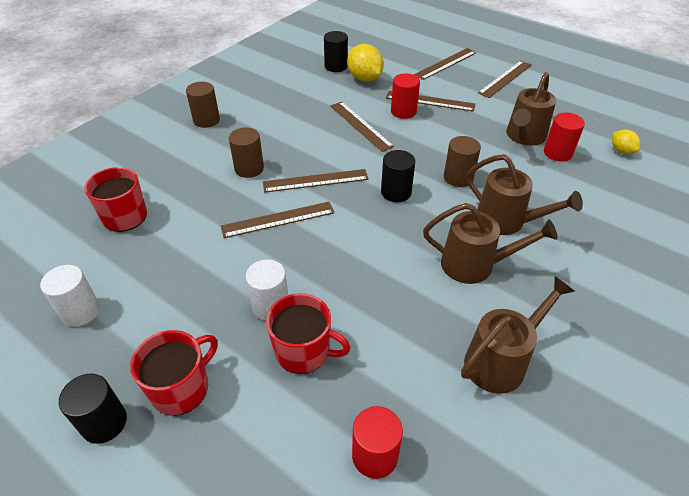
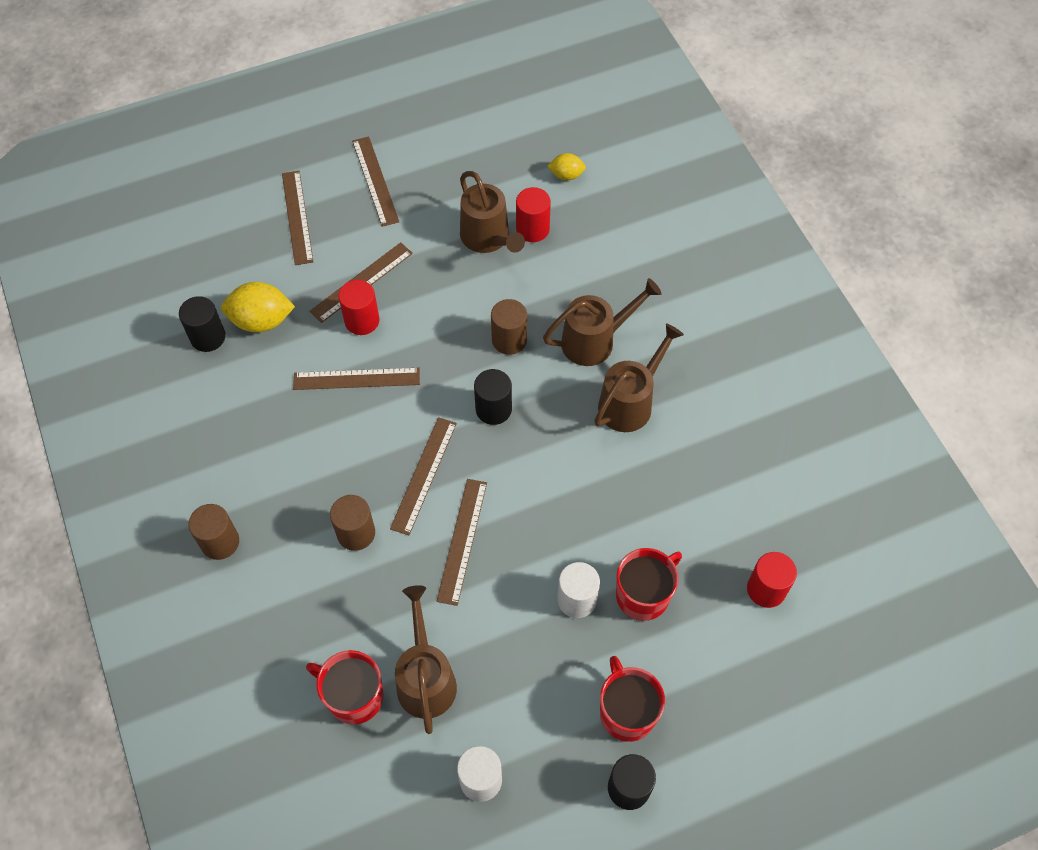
camera: 60 degrees left, 15 degrees up
(501, 360) = (735, 449): brown watering can -> brown watering can (425, 678)

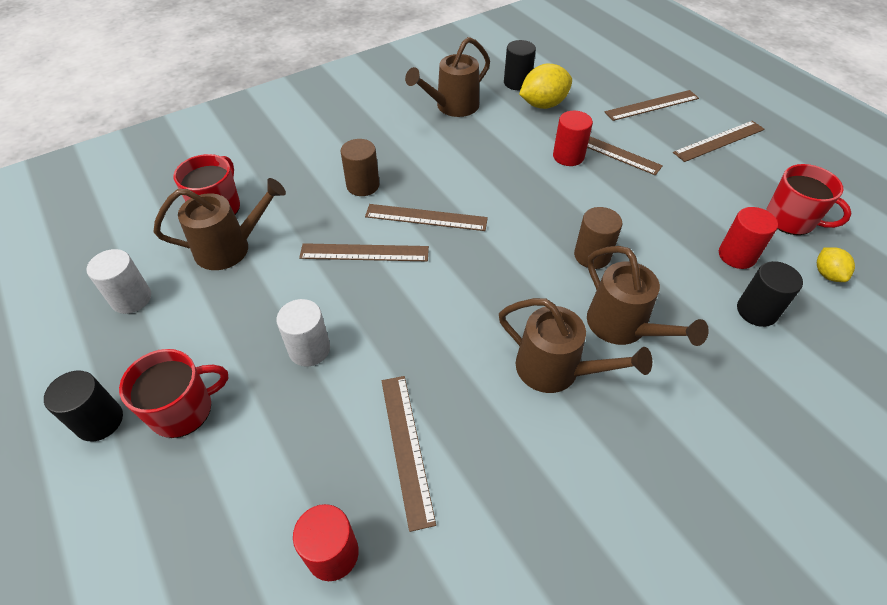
camera: 80 degrees right, 10 degrees down
(220, 542) = (346, 118): brown cylinder -> none
(261, 321) = (543, 104): yellow lemon -> yellow lemon turned 75 degrees clockwise
(356, 379) = (509, 162): brown ruler -> brown ruler (406, 447)
(488, 239) = (703, 224): brown watering can -> brown watering can (452, 107)
(493, 409) = (509, 255): black cylinder -> black cylinder (756, 311)
(643, 594) = (318, 411): red mug -> red mug (791, 219)

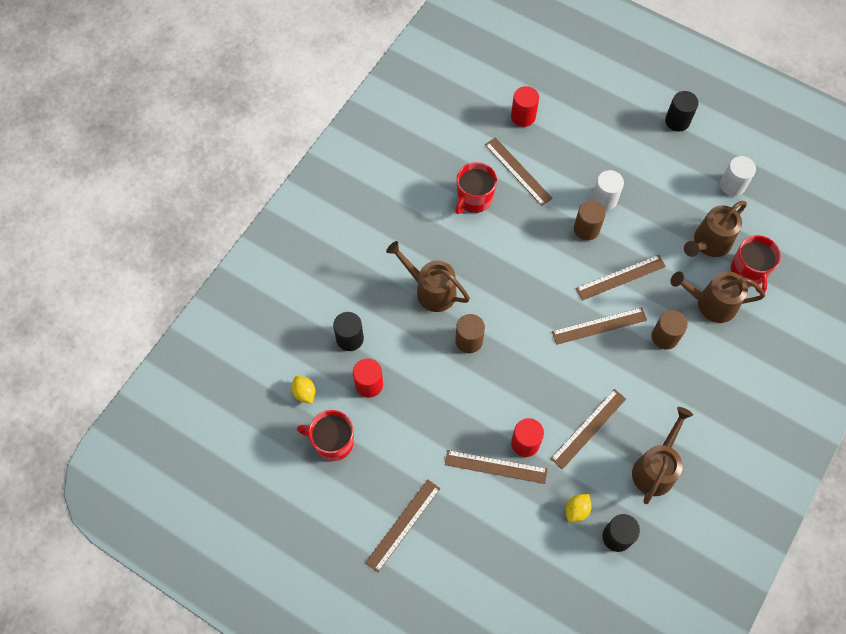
camera: 155 degrees right, 15 degrees up
(183, 409) = (642, 142): red mug -> red mug (474, 198)
(364, 321) = (586, 229): none -> brown cylinder
(543, 104) = (576, 510): yellow lemon -> yellow lemon, size x0.57
(556, 370) = (459, 244): brown watering can -> brown watering can (710, 303)
(652, 105) = (476, 557): brown ruler -> brown ruler (588, 428)

